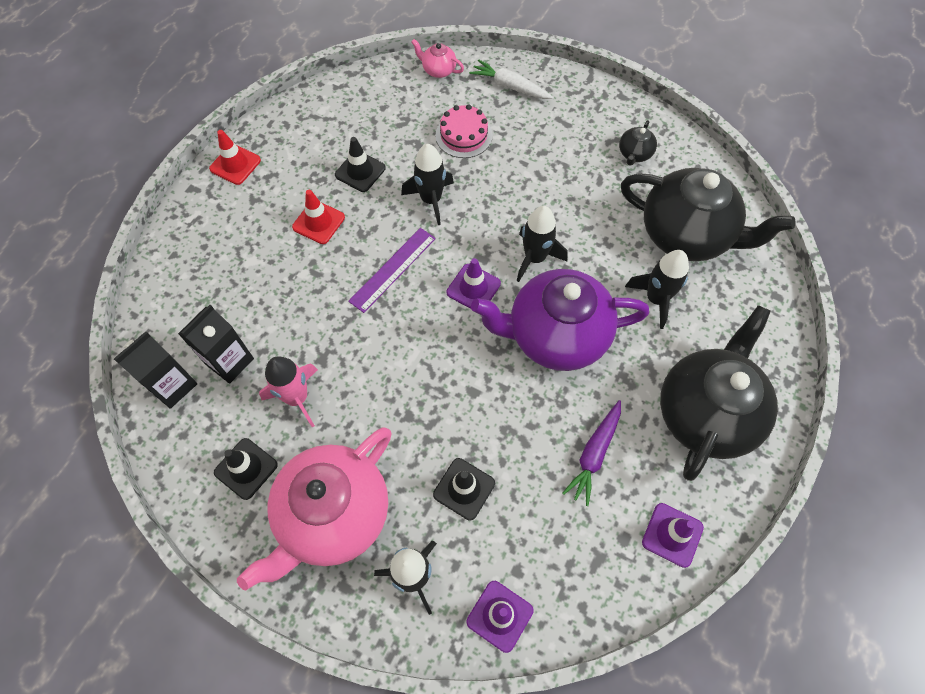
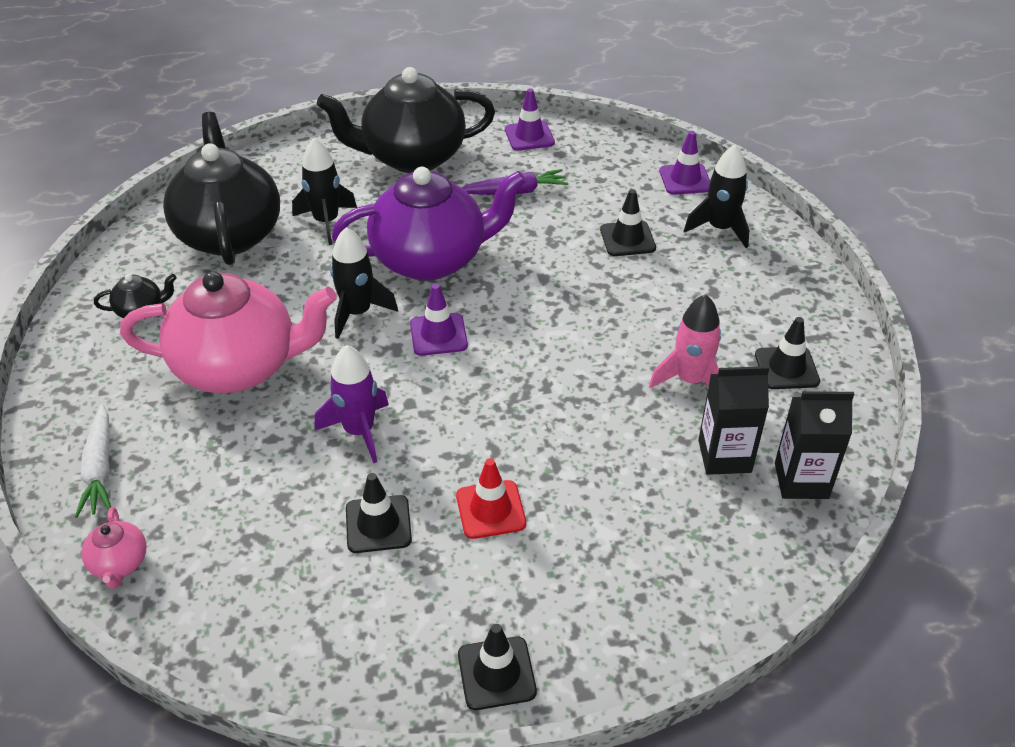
camera: 130 degrees left, 20 degrees down
(235, 164) = (496, 673): red traffic cone -> black traffic cone
(333, 515) = (743, 293): pink teapot -> pink teapot (239, 367)
(393, 269) = (482, 404): purple ruler -> none
(431, 200) = (359, 431): black rocket -> purple rocket
(463, 135) = (228, 463): pink cake -> none
(555, 335) = (431, 259): purple teapot -> purple teapot turned 60 degrees counterclockwise

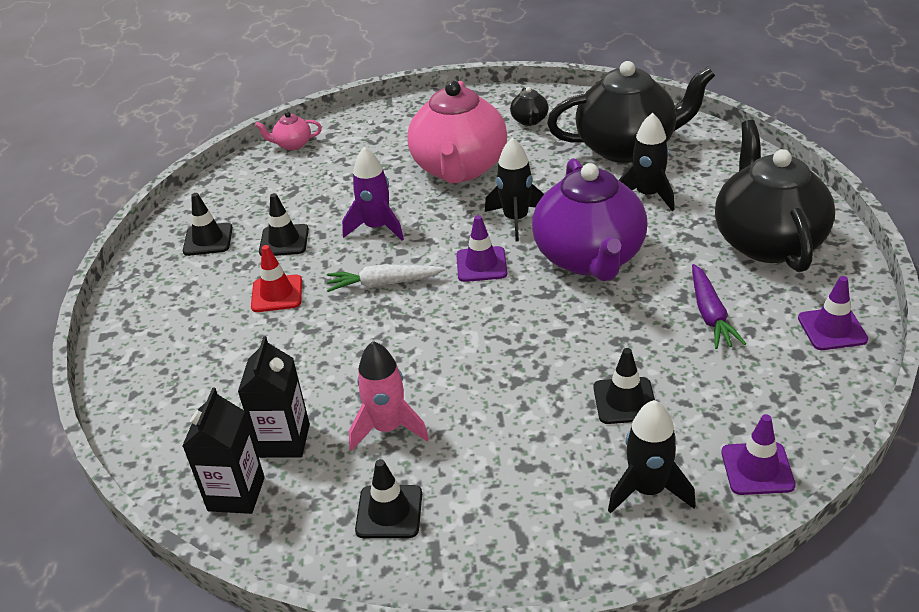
camera: 100 degrees right, 5 degrees down
(100, 469) = (373, 127): white carrot -> white carrot (383, 284)
(496, 673) = (140, 295): black traffic cone -> black traffic cone (208, 240)

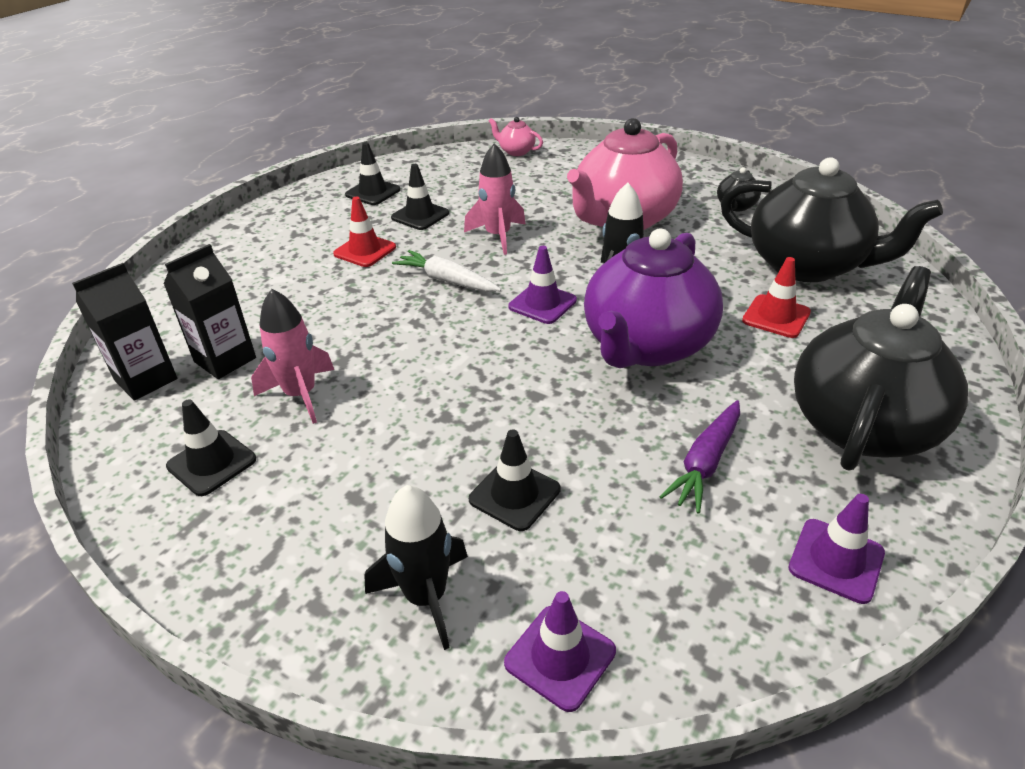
camera: 35 degrees right, 0 degrees up
(377, 227) = (498, 236): purple rocket -> pink rocket
(647, 195) = (776, 316): black rocket -> red traffic cone

